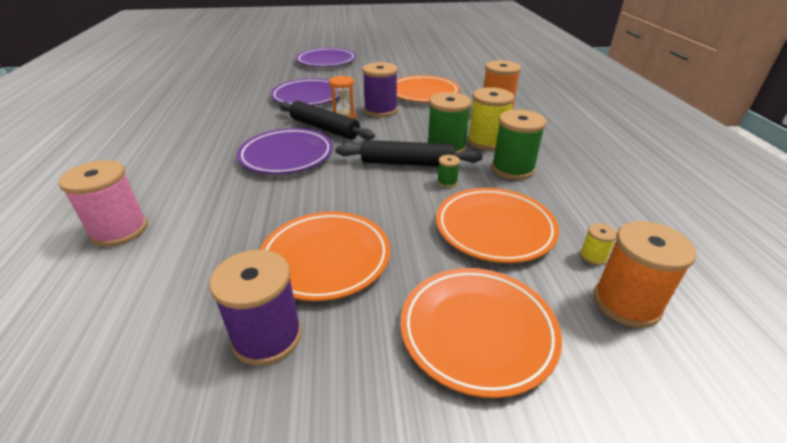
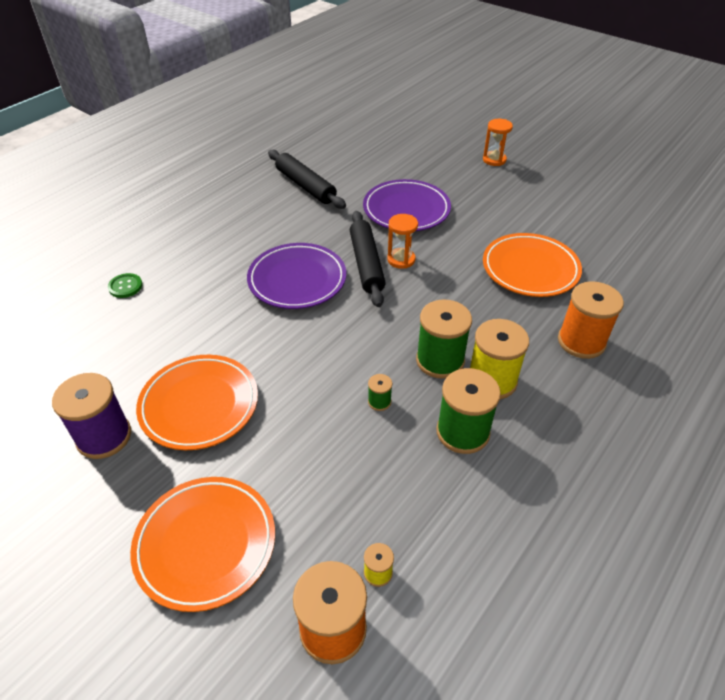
camera: 45 degrees right, 10 degrees up
(119, 230) = (125, 286): pink spool -> green button
(326, 61) = (494, 160): purple plate -> orange hourglass
(380, 110) = (448, 269): purple spool -> none
(407, 163) = (378, 355): black rolling pin -> black rolling pin (305, 186)
(494, 228) = (344, 478): orange plate -> none

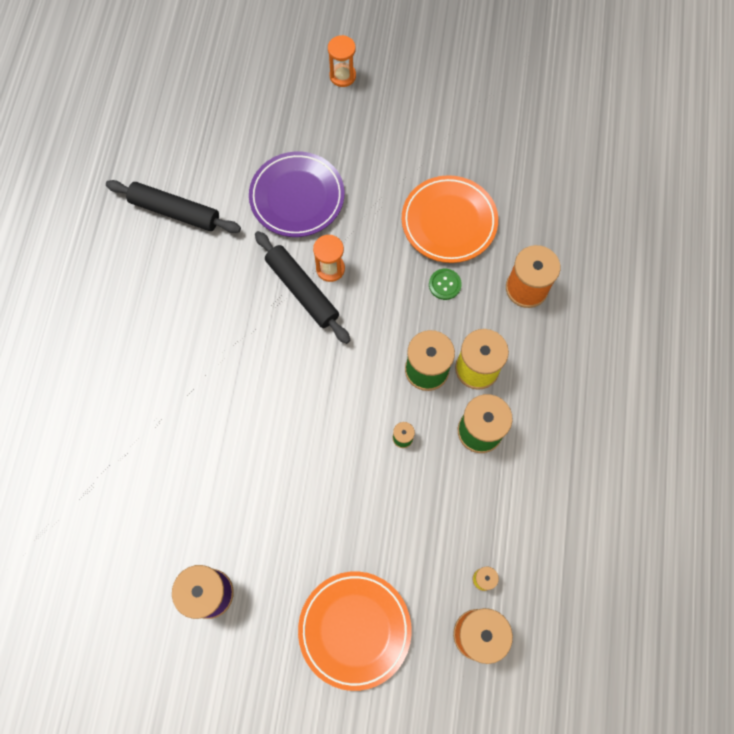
camera: 30 degrees left, 25 degrees up
(125, 286) = (97, 437): green button -> green button (444, 284)
(199, 405) = (263, 522): orange plate -> none
(297, 280) = (252, 344): purple plate -> none

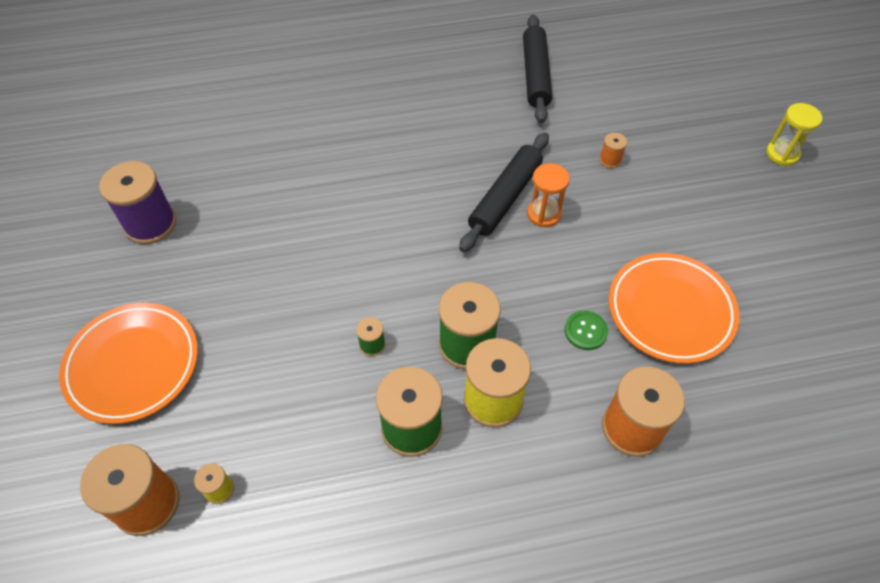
camera: 70 degrees right, 15 degrees down
(297, 197) = (610, 160): purple plate -> orange spool
(342, 76) = (782, 154): orange hourglass -> yellow hourglass

